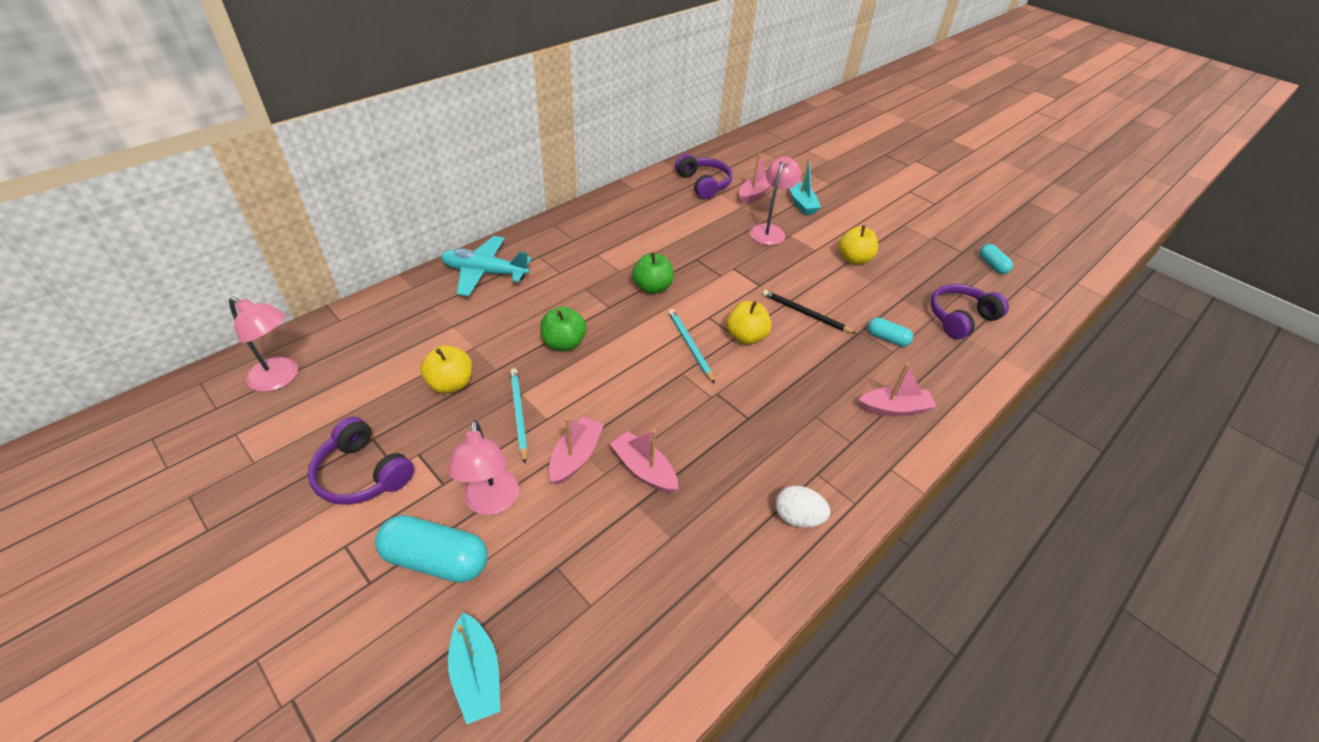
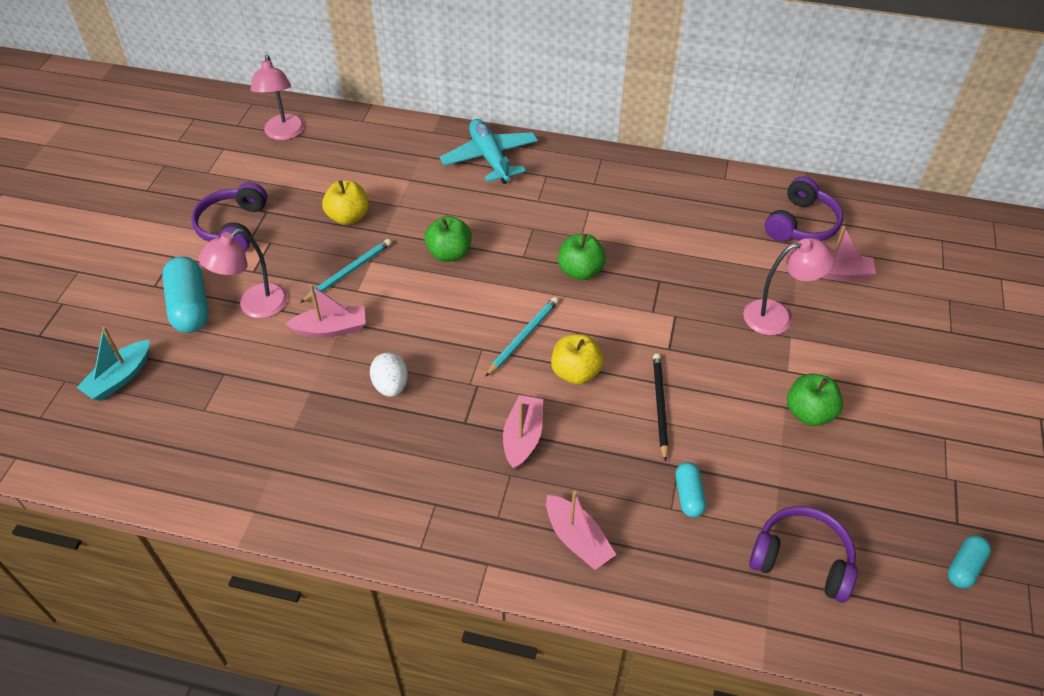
camera: 60 degrees right, 5 degrees up
(644, 469) = (349, 378): pink boat -> pink boat (523, 437)
(797, 517) = (372, 508): white egg -> white egg (391, 386)
(801, 204) = (868, 321): turquoise boat -> none
(854, 259) = (809, 413): yellow apple -> green apple

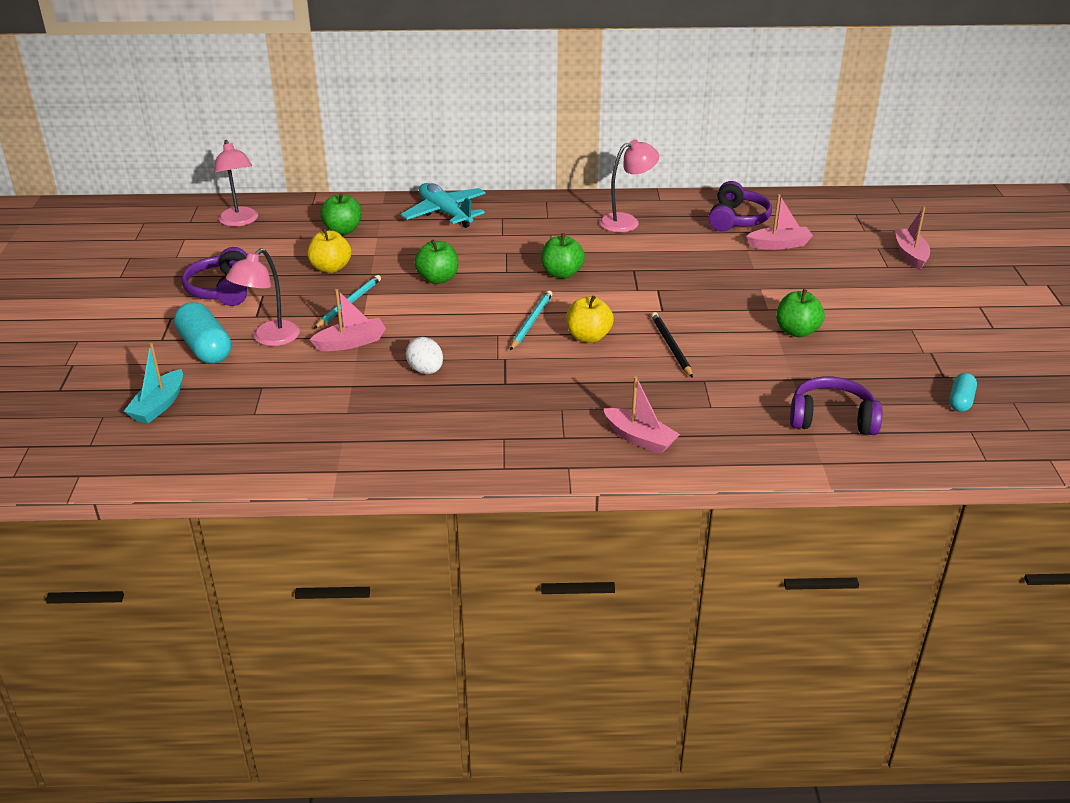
camera: 15 degrees left, 15 degrees down
(379, 164) = (343, 230): none -> green apple
(523, 437) = (561, 384): pink boat -> pink boat (910, 254)
(688, 495) = (721, 396): turquoise capsule -> none
(777, 316) = (743, 277): pink lamp -> pink lamp (627, 221)

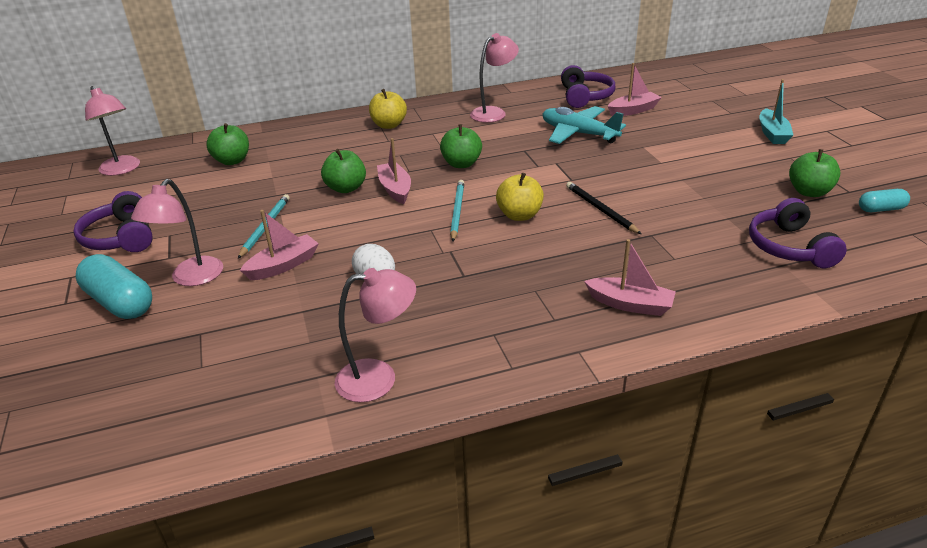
camera: 15 degrees left, 0 degrees up
(159, 405) = (80, 381): turquoise boat -> turquoise boat (772, 134)
(331, 268) = (233, 197): yellow apple -> yellow apple (389, 125)
(390, 452) = (379, 378): none -> pink lamp
(445, 213) = (326, 131): turquoise plane -> turquoise plane (578, 134)
(797, 331) = (699, 176): green apple -> green apple (809, 192)
(832, 419) = (789, 247): purple headphones -> purple headphones turned 90 degrees counterclockwise
(910, 254) = (741, 101): pink boat -> pink boat (395, 189)
(960, 401) = (881, 209): turquoise capsule -> turquoise capsule turned 75 degrees clockwise

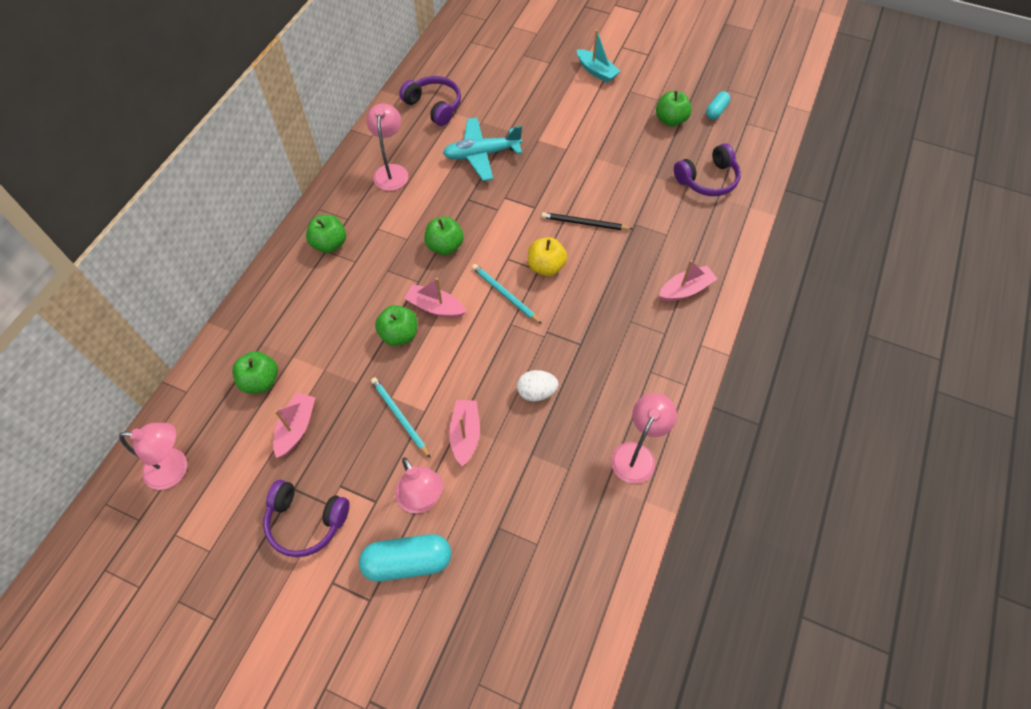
camera: 50 degrees left, 25 degrees up
(389, 125) = (330, 244): yellow apple -> green apple
(633, 110) = (486, 101): pink boat -> pink boat (296, 428)
(789, 247) = (707, 179): purple headphones -> purple headphones turned 60 degrees counterclockwise

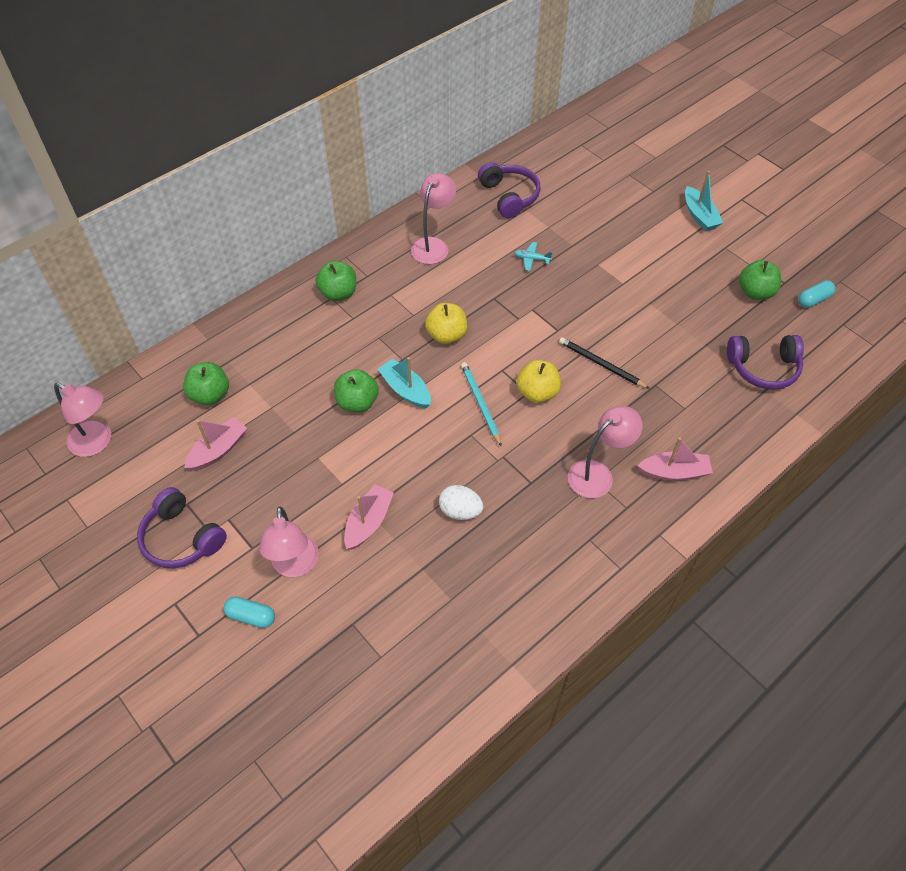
camera: 25 degrees right, 5 degrees down
(399, 417) = (316, 479): turquoise pencil -> none
(407, 561) = (251, 616): turquoise capsule -> turquoise capsule, size x0.56
(435, 307) = (405, 390): pink boat -> turquoise boat
(445, 246) = (446, 335): green apple -> yellow apple
(481, 154) = (531, 259): turquoise plane -> turquoise plane, size x0.43
(637, 454) = (529, 615): pink lamp -> pink lamp (598, 474)

